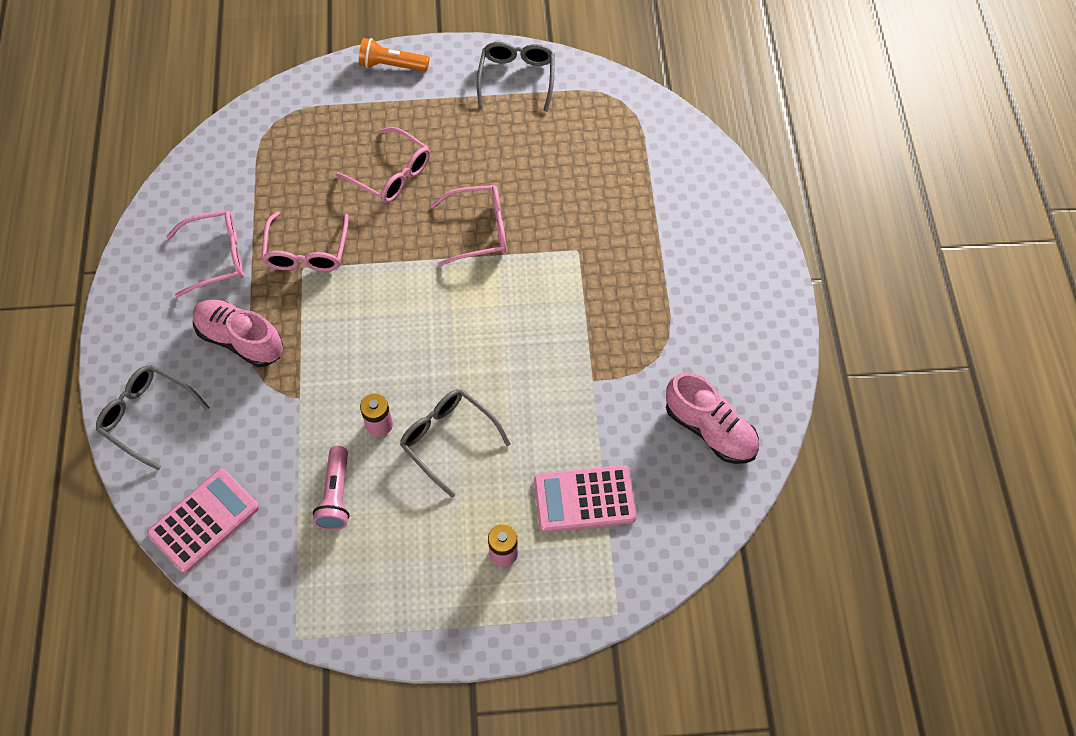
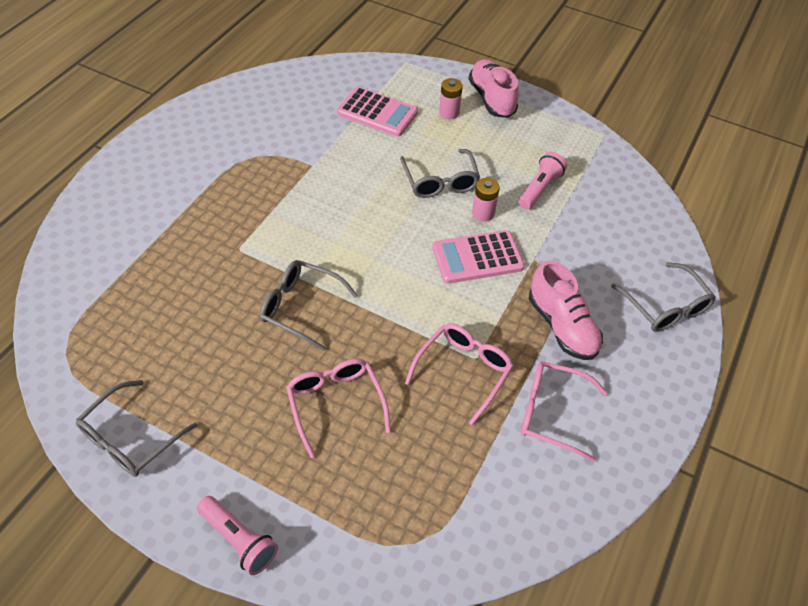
camera: 150 degrees left, 10 degrees down
(204, 520) = (643, 218): pink calculator -> pink calculator (477, 257)
(391, 65) = (239, 540): orange flashlight -> pink flashlight
(479, 230) = (301, 307): pink glasses -> grey glasses
(710, 429) = (266, 106): pink shoe -> pink shoe (492, 99)

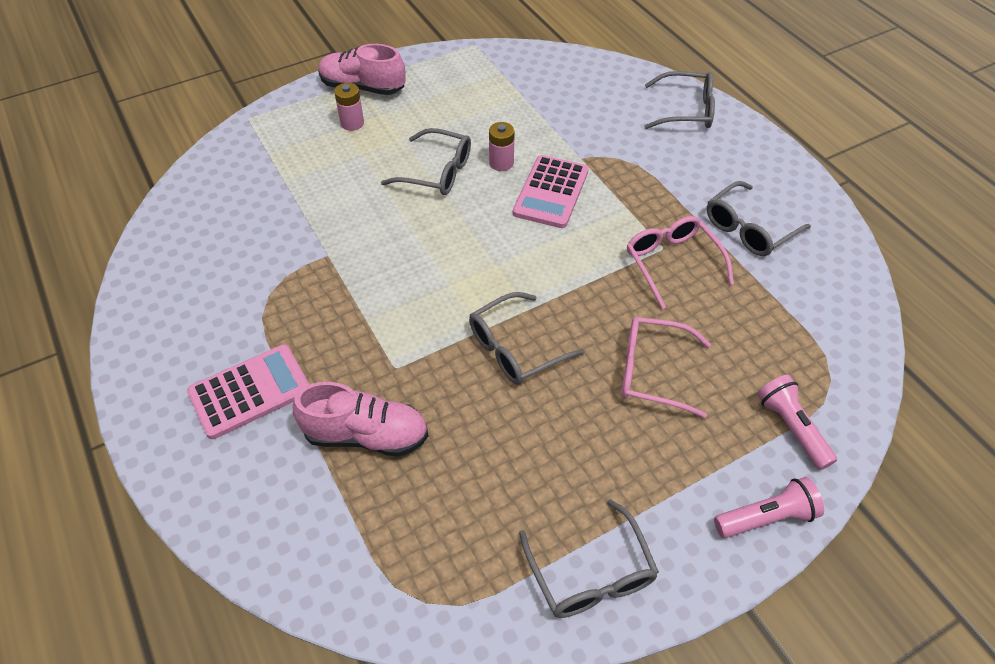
camera: 55 degrees left, 0 degrees up
(377, 113) = (300, 172): pink calculator -> pink calculator (250, 392)
(539, 188) = (503, 114): pink flashlight -> pink flashlight (791, 427)
(551, 413) = (749, 229): pink glasses -> grey glasses
(562, 326) = (665, 178): pink shoe -> pink shoe (366, 435)

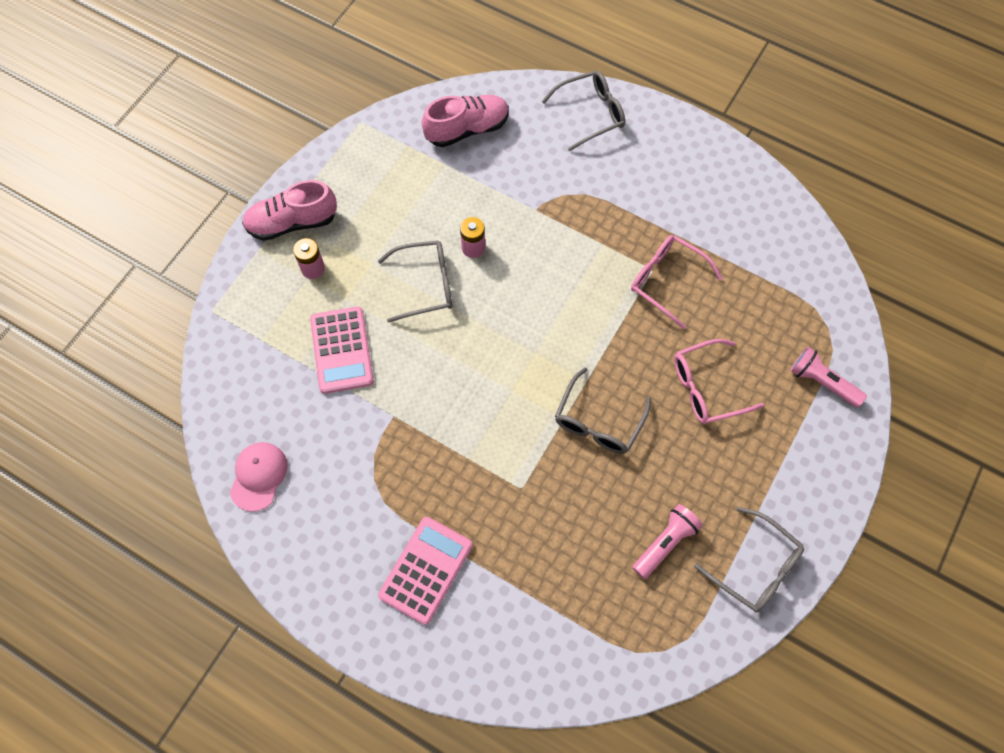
camera: 30 degrees left, 15 degrees up
(177, 246) = (258, 476): none -> pink cap
(366, 435) = (539, 554): pink shoe -> pink shoe (467, 129)
(551, 192) = (533, 258): pink calculator -> pink calculator (341, 350)
(749, 229) = (705, 217): grey glasses -> none
(767, 517) = (841, 461): pink flashlight -> pink flashlight (665, 543)

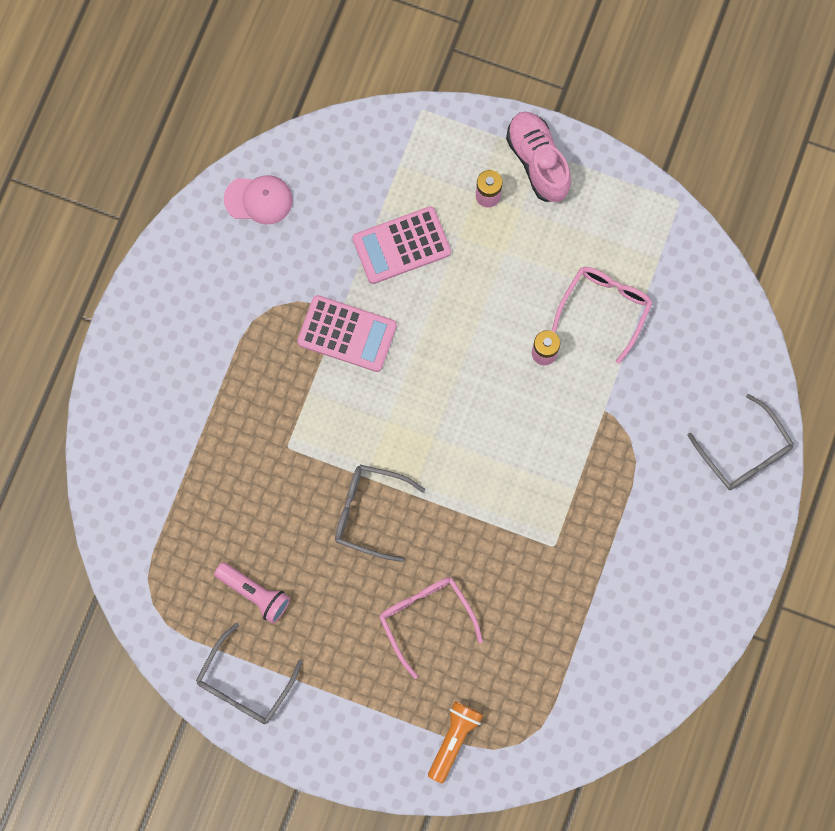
camera: 80 degrees right, 10 degrees up
(425, 285) = (490, 312): grey glasses -> none
(426, 570) = (194, 373): pink calculator -> pink calculator (347, 334)
(467, 129) = (694, 319): pink shoe -> none
(667, 281) = (543, 563): pink glasses -> pink glasses (605, 308)
(822, 382) = (453, 739): pink flashlight -> orange flashlight

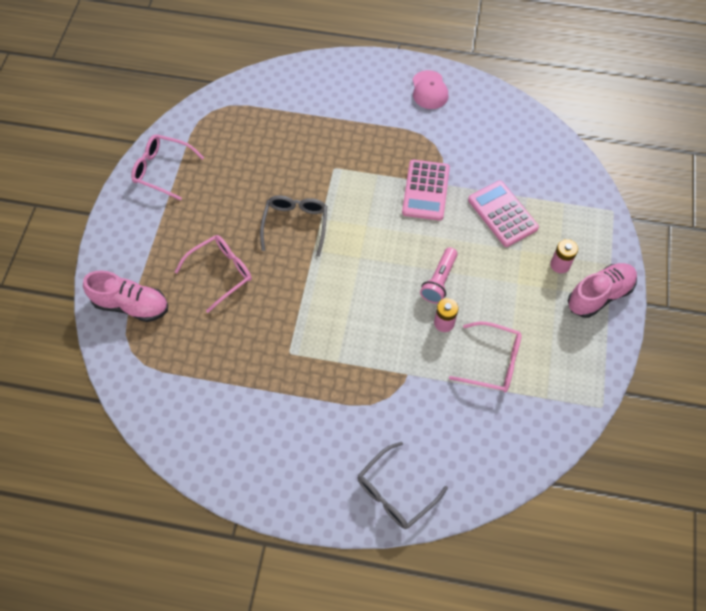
camera: 80 degrees right, 15 degrees down
(245, 683) = (162, 170): grey glasses -> pink glasses
(255, 593) = (226, 166): pink flashlight -> pink flashlight (439, 281)
(258, 200) = (510, 123): pink cap -> pink cap (429, 90)
(453, 739) = (131, 305): orange flashlight -> pink shoe

